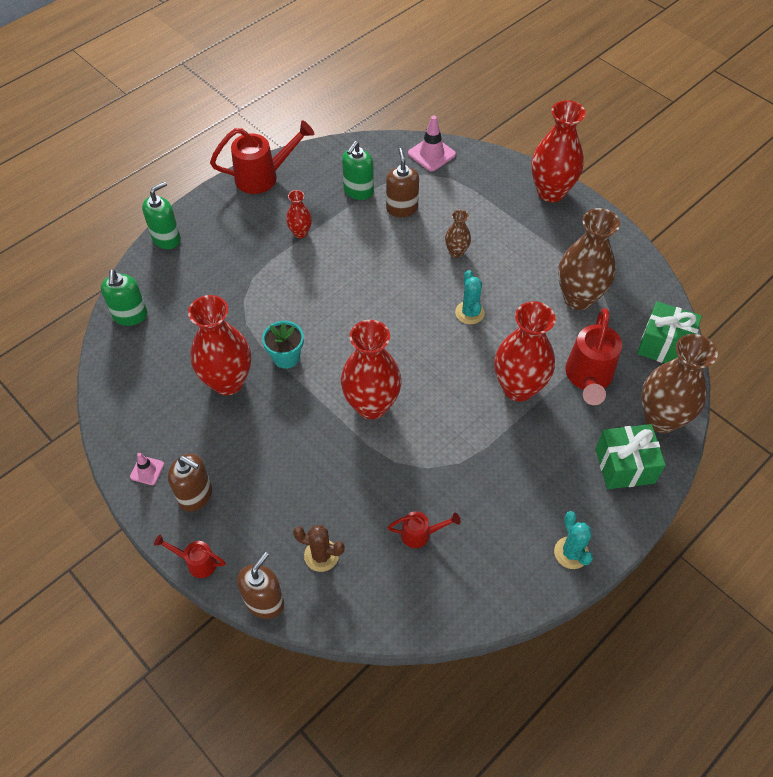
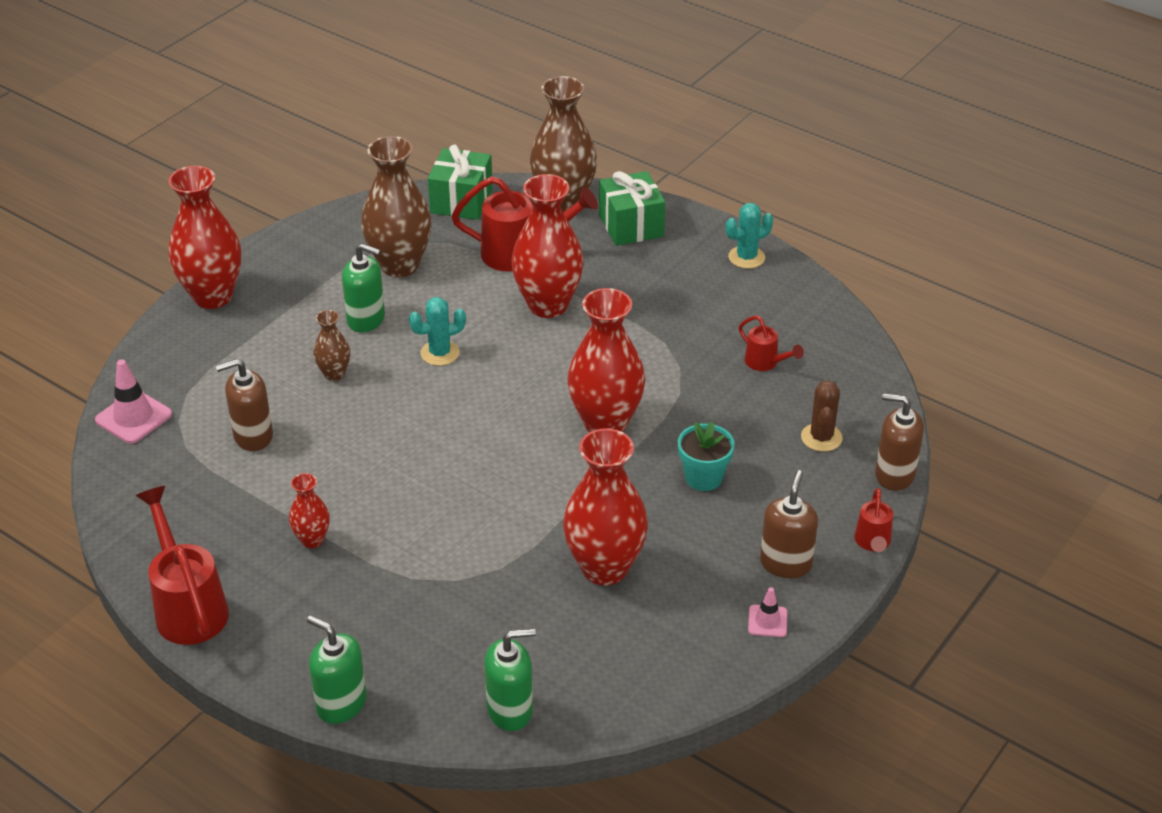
camera: 100 degrees left, 15 degrees down
(286, 357) = (549, 515): turquoise flower pot -> turquoise flower pot (703, 477)
(358, 191) = (218, 487): green soap dispenser -> green soap dispenser (366, 319)
(421, 534) = (765, 363): red watering can -> red watering can turned 150 degrees clockwise

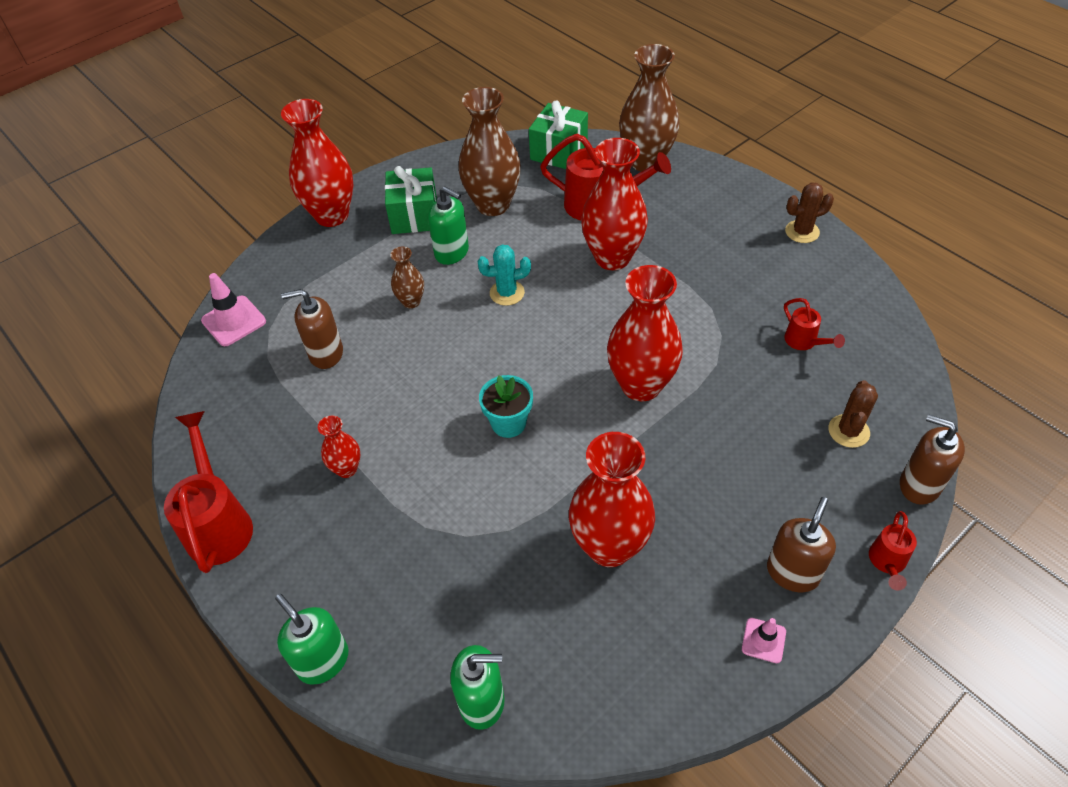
camera: 15 degrees right, 10 degrees up
(631, 225) = (701, 189): green gift -> green gift (414, 216)
(703, 477) = (724, 458): turquoise flower pot -> turquoise flower pot (508, 423)
(746, 257) = (802, 232): turquoise cactus -> brown cactus

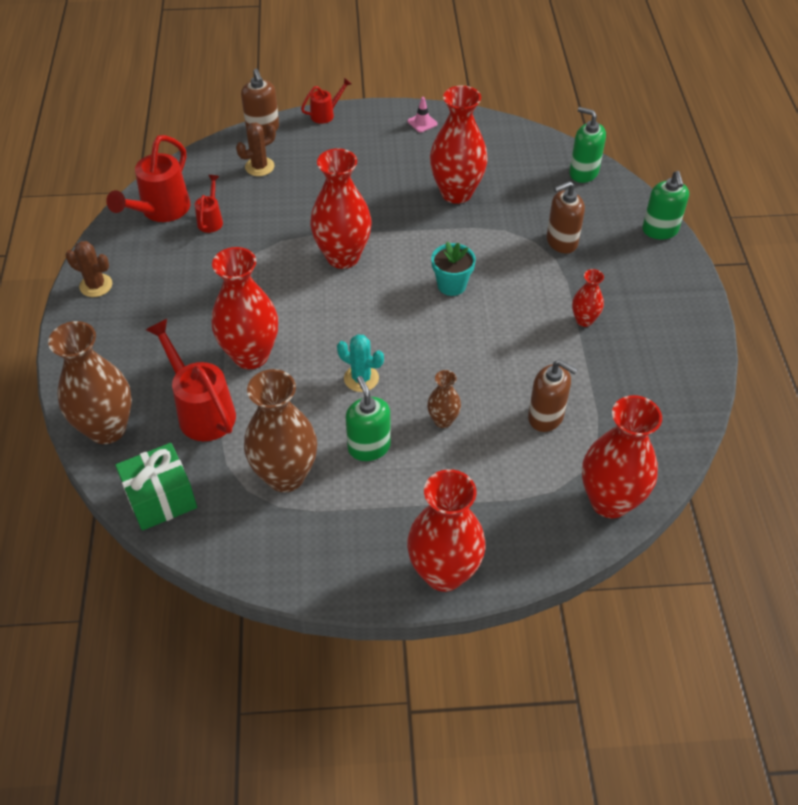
camera: 145 degrees left, 0 degrees up
(219, 522) = (693, 336): red watering can -> red watering can (160, 211)
(234, 321) = (610, 501): pink traffic cone -> red vase
(414, 216) = (366, 514): green gift -> none
(792, 572) = (375, 135): brown soap dispenser -> brown soap dispenser (561, 242)

